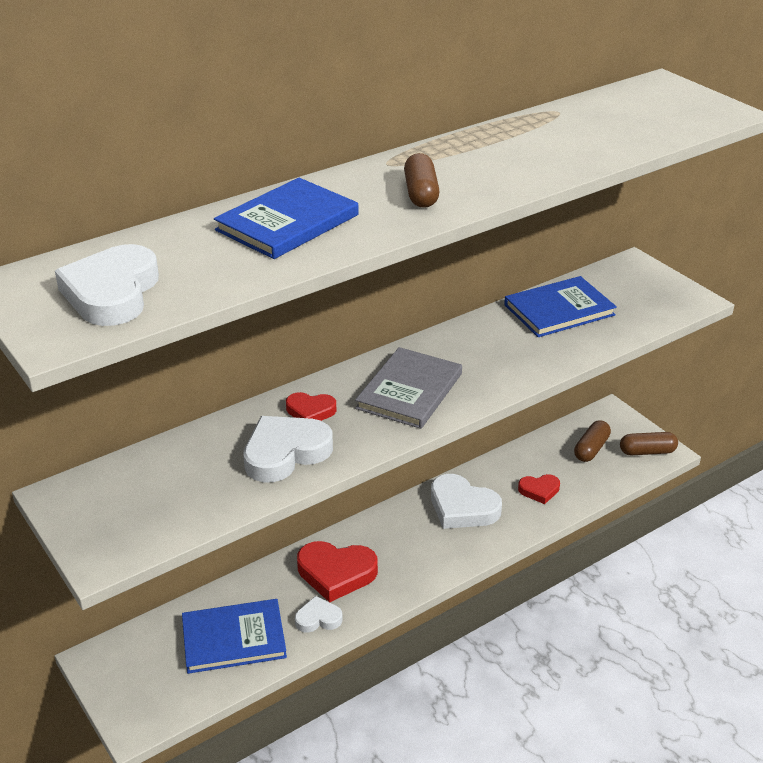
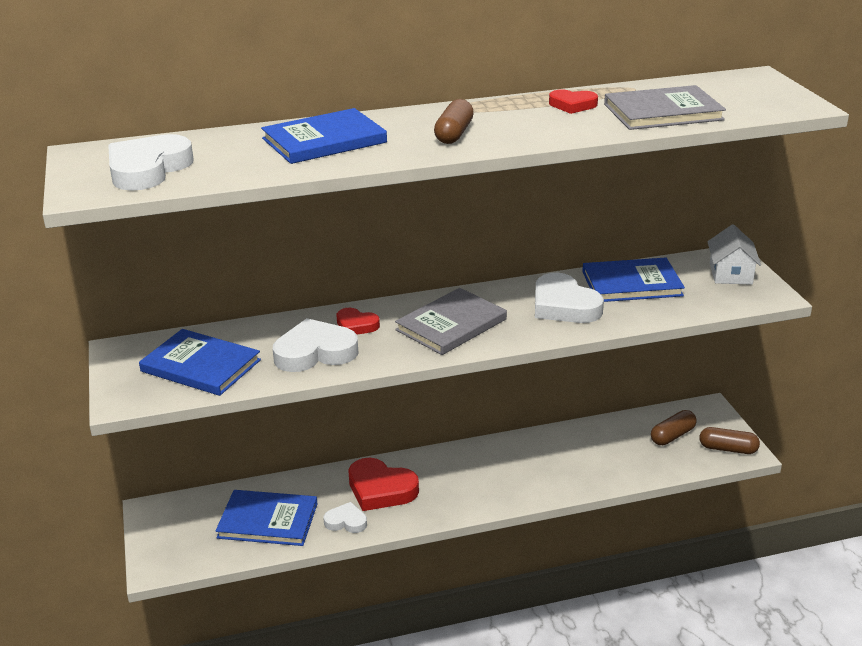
camera: 20 degrees right, 5 degrees down
(167, 496) = (200, 366): none -> blue book
(462, 507) = (522, 460): white heart -> white heart (564, 306)
(539, 490) = (602, 461): red heart -> red heart (572, 105)
(607, 137) = (663, 112): none -> grey book
(643, 282) = (730, 273): none -> white house

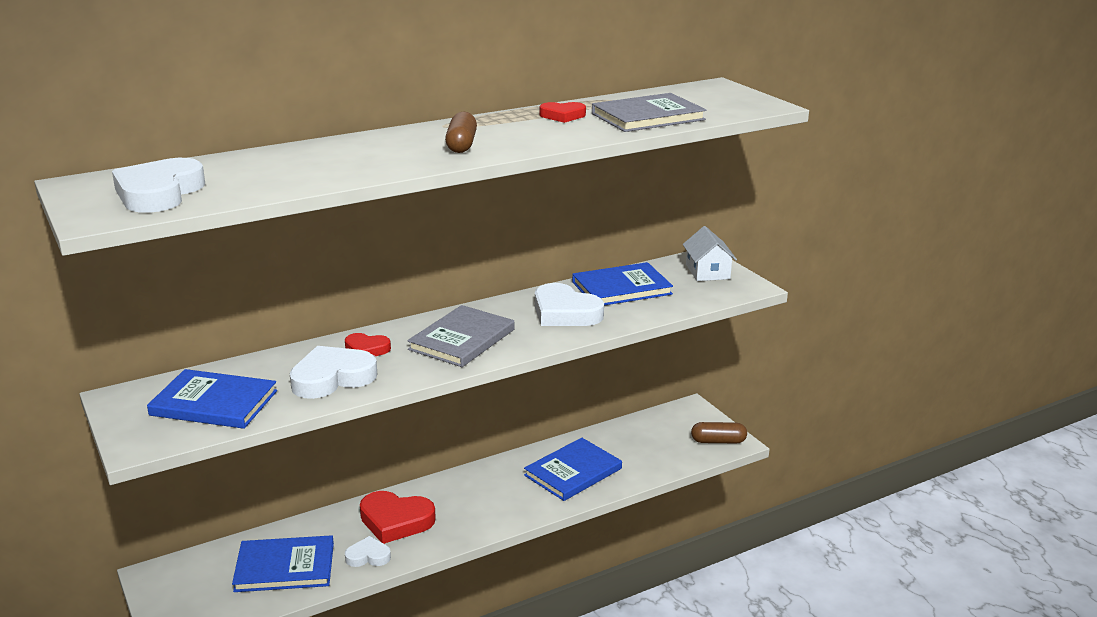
camera: 15 degrees left, 5 degrees down
(324, 140) = (335, 158): blue book -> blue book (573, 472)
(672, 436) = (665, 436): brown capsule -> none

